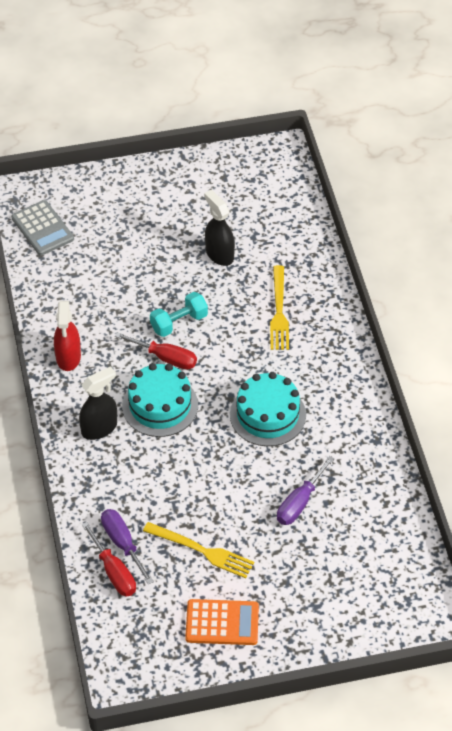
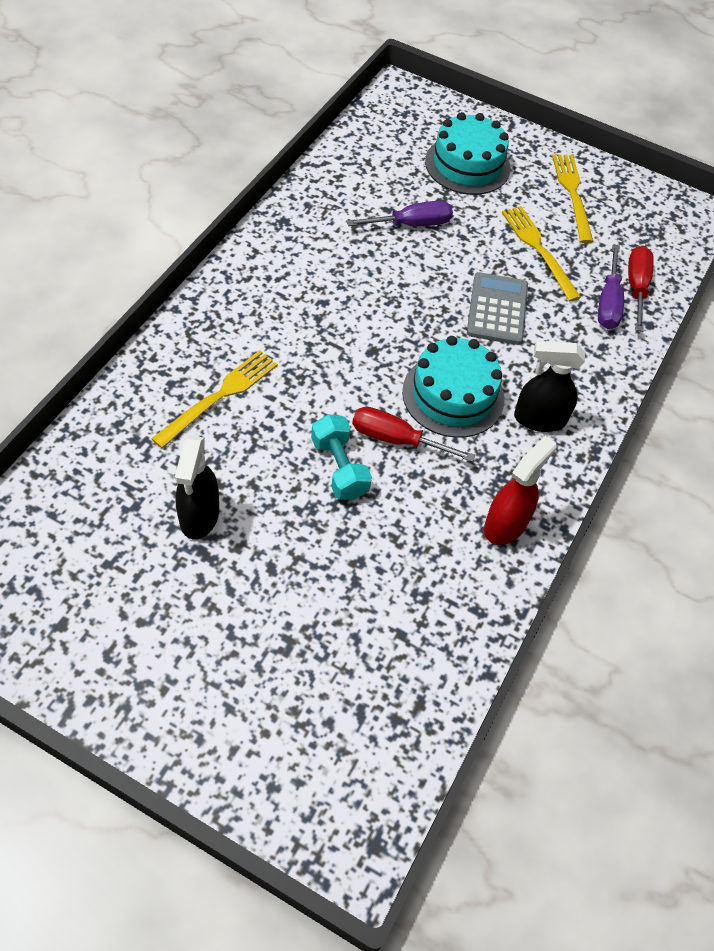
camera: 145 degrees left, 5 degrees up
(42, 228) = (379, 749): grey calculator -> grey calculator (497, 309)
(165, 358) = (396, 439): red screwdriver -> red screwdriver turned 45 degrees counterclockwise
(179, 323) = (339, 468): turquoise dumbbell -> turquoise dumbbell turned 60 degrees clockwise
(222, 623) = (572, 194): orange calculator -> yellow fork
(267, 415) = (355, 309): turquoise cake -> turquoise cake (467, 165)

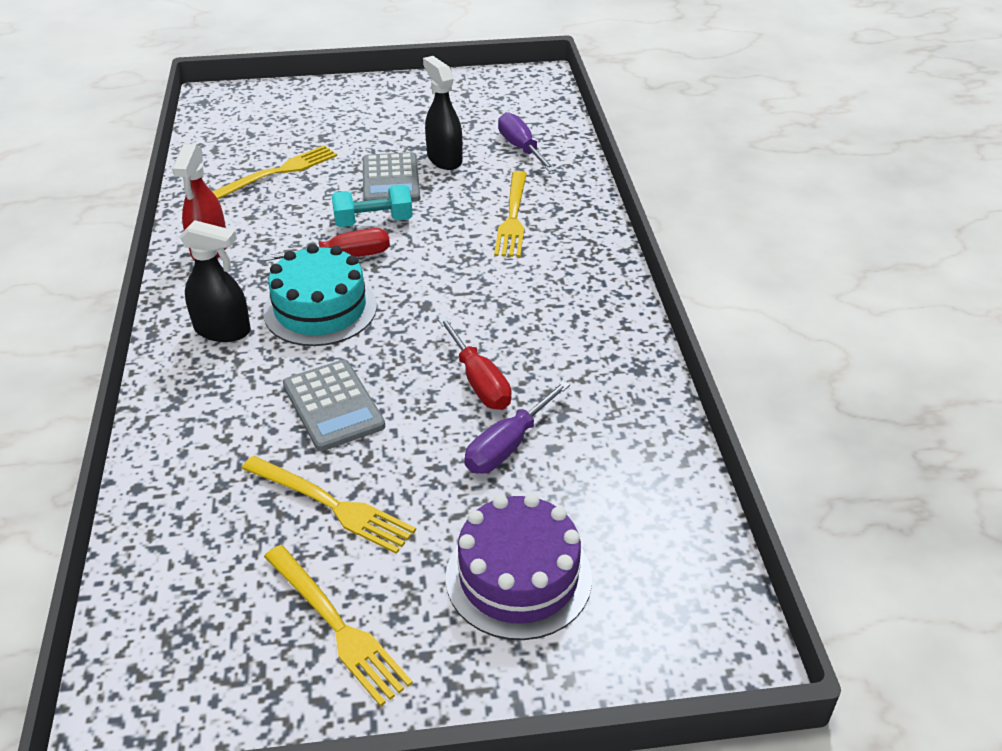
camera: 150 degrees right, 15 degrees down
(277, 518) = (390, 180): none -> grey calculator
(339, 468) = (373, 221): turquoise dumbbell -> turquoise dumbbell turned 45 degrees counterclockwise
(376, 607) = (278, 172): none -> yellow fork
(467, 165) = (518, 577): turquoise cake -> purple cake
(539, 419) = (223, 330): black spray bottle -> black spray bottle turned 45 degrees clockwise
(608, 303) = (203, 485): purple screwdriver -> purple screwdriver (521, 148)
(636, 287) = (173, 528): red screwdriver -> red screwdriver (479, 382)

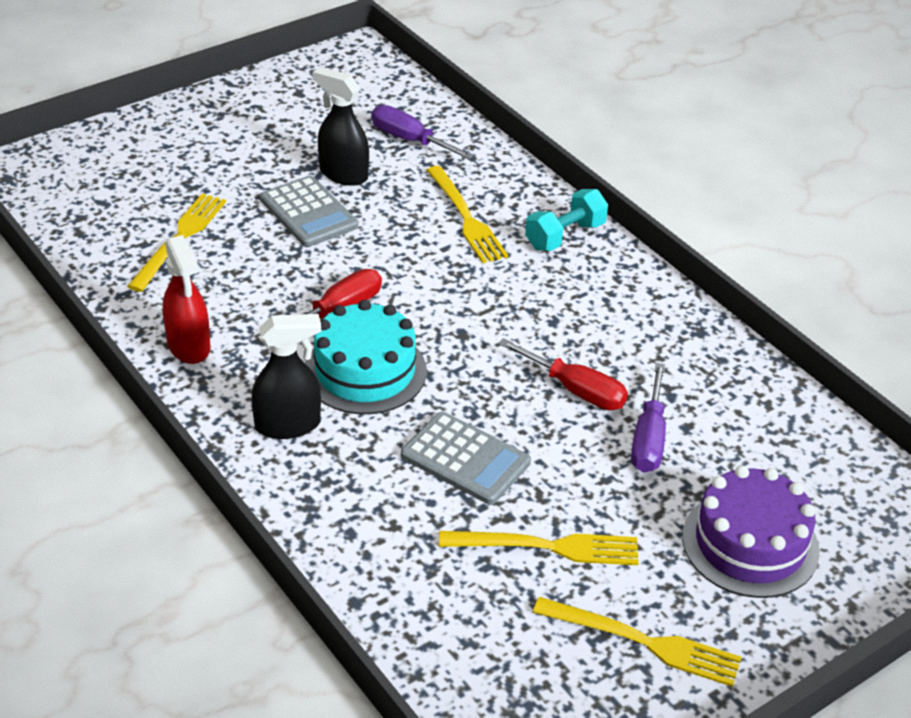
camera: 30 degrees left, 0 degrees up
(373, 221) = (333, 264): turquoise dumbbell -> turquoise dumbbell (565, 236)

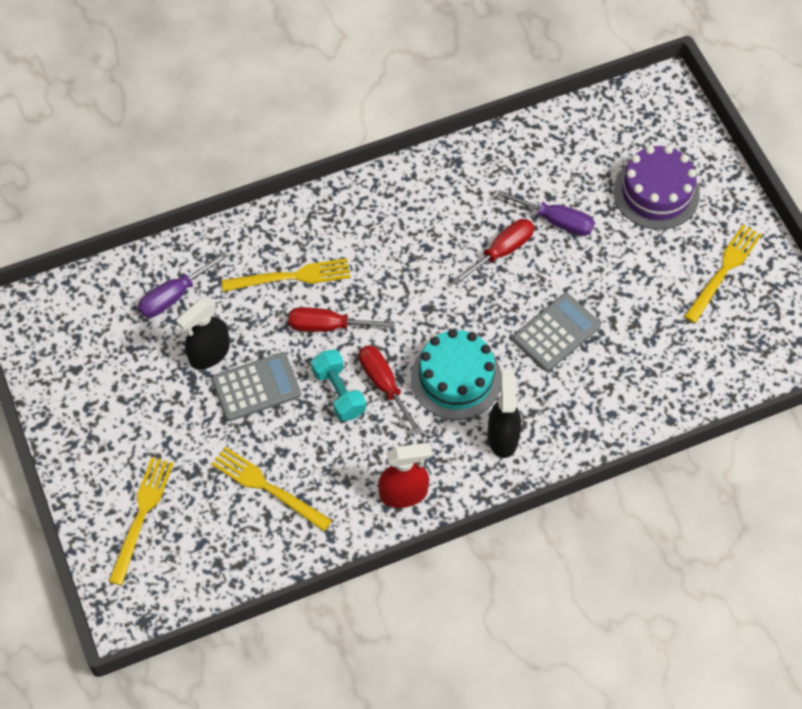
camera: 75 degrees left, 20 degrees up
(407, 254) = (328, 326): none -> red screwdriver
(547, 547) = (642, 303): yellow fork -> yellow fork (141, 515)
(565, 236) = (330, 215): turquoise dumbbell -> turquoise dumbbell (339, 392)

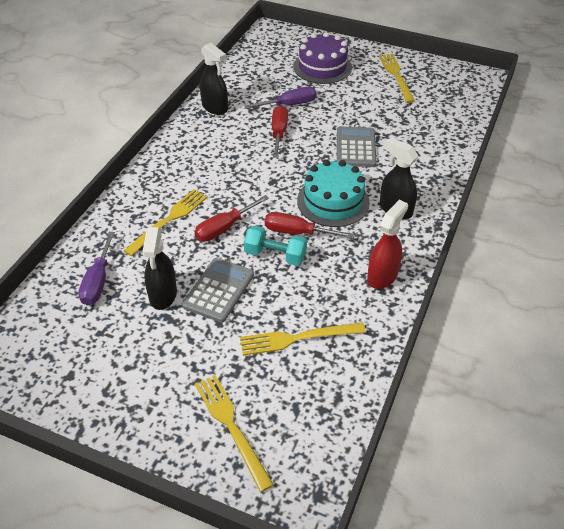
camera: 45 degrees left, 15 degrees down
(476, 165) = (215, 107): none -> black spray bottle

